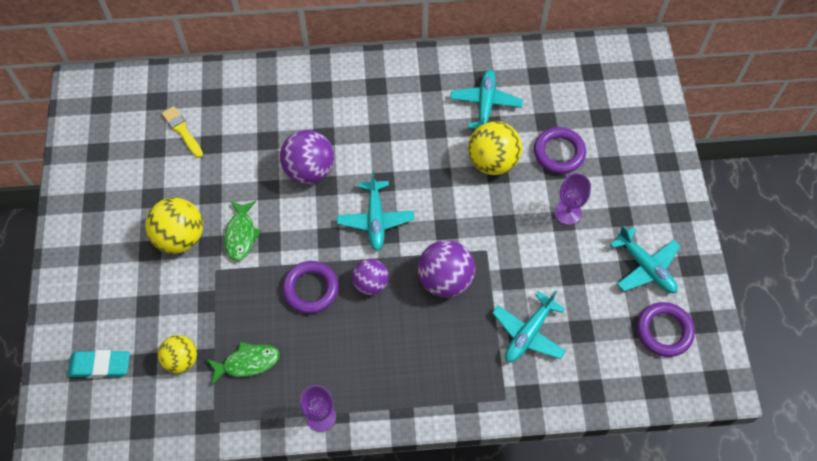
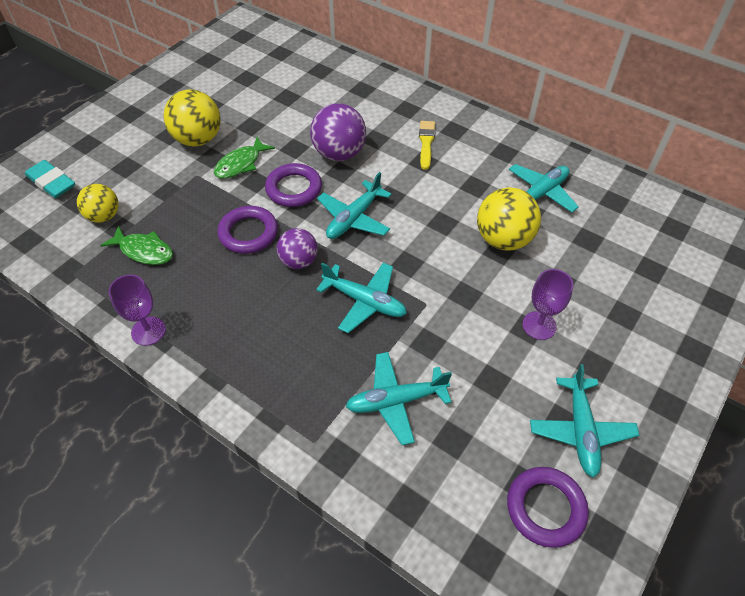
camera: 40 degrees right, 10 degrees down
(182, 131) = (276, 78): yellow brush -> yellow brush (426, 143)
(445, 279) = (364, 301): purple ball -> turquoise plane
(559, 153) = (577, 271): purple ring -> purple ring (294, 189)

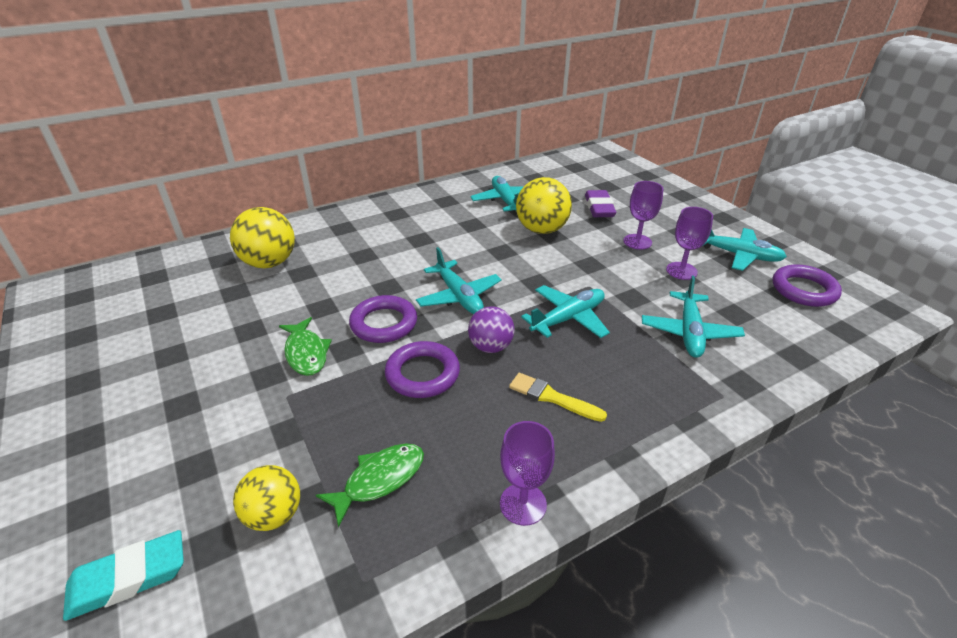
camera: 65 degrees left, 15 degrees down
(198, 139) = (223, 379): yellow ball -> yellow ball (269, 263)
(339, 154) = (362, 281): purple ball -> none
(426, 143) = (398, 231): yellow brush -> yellow brush (552, 397)
(505, 377) = (681, 271): none -> purple goblet
(589, 274) = (599, 208): none -> purple eraser

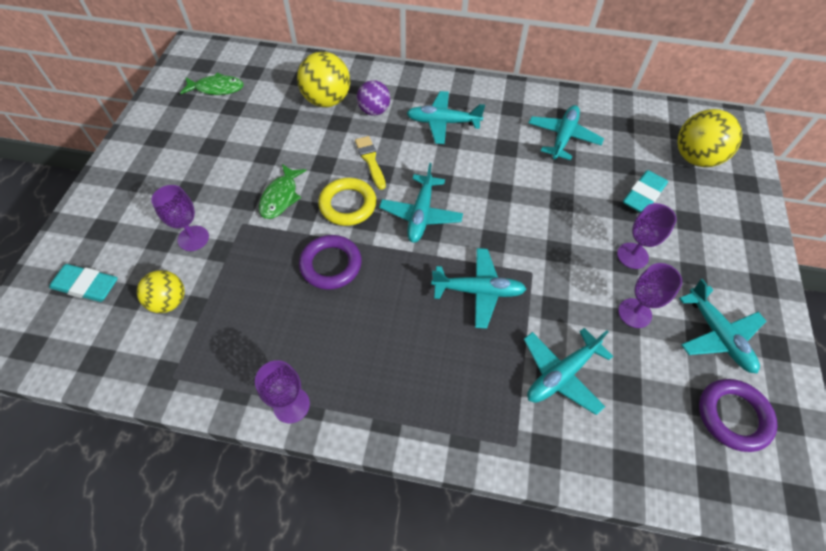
camera: 40 degrees right, 20 degrees up
(239, 441) = (193, 238): none -> purple goblet
(379, 480) = (235, 322): green fish -> green fish (217, 88)
(384, 323) = (348, 205): purple ring -> yellow ring
(401, 232) = (443, 122): none -> turquoise plane
(490, 347) = (396, 275): purple ball -> purple ball (374, 111)
(541, 230) = (559, 189): yellow ball -> yellow ball (695, 158)
(552, 397) = (391, 347): yellow brush -> yellow brush (370, 160)
(599, 208) = (643, 195): purple eraser -> turquoise eraser

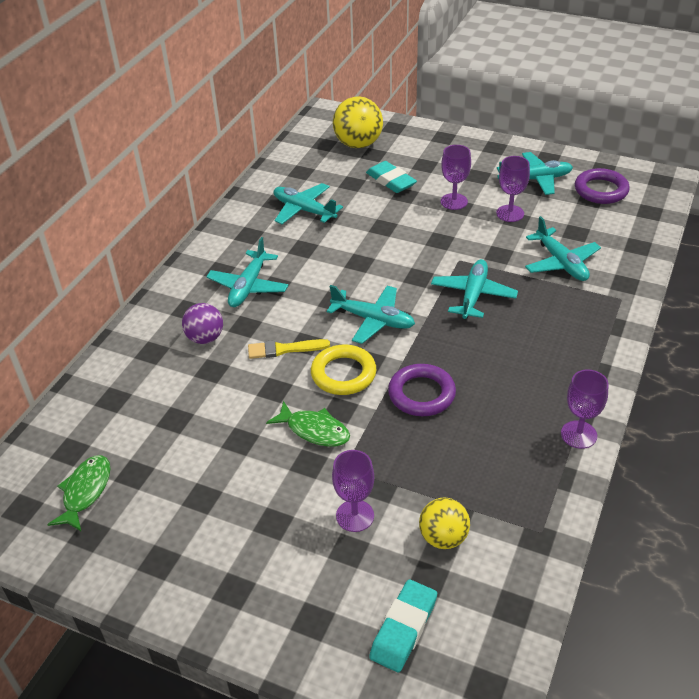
camera: 75 degrees left, 15 degrees down
(327, 100) = (167, 378): yellow ball -> none

